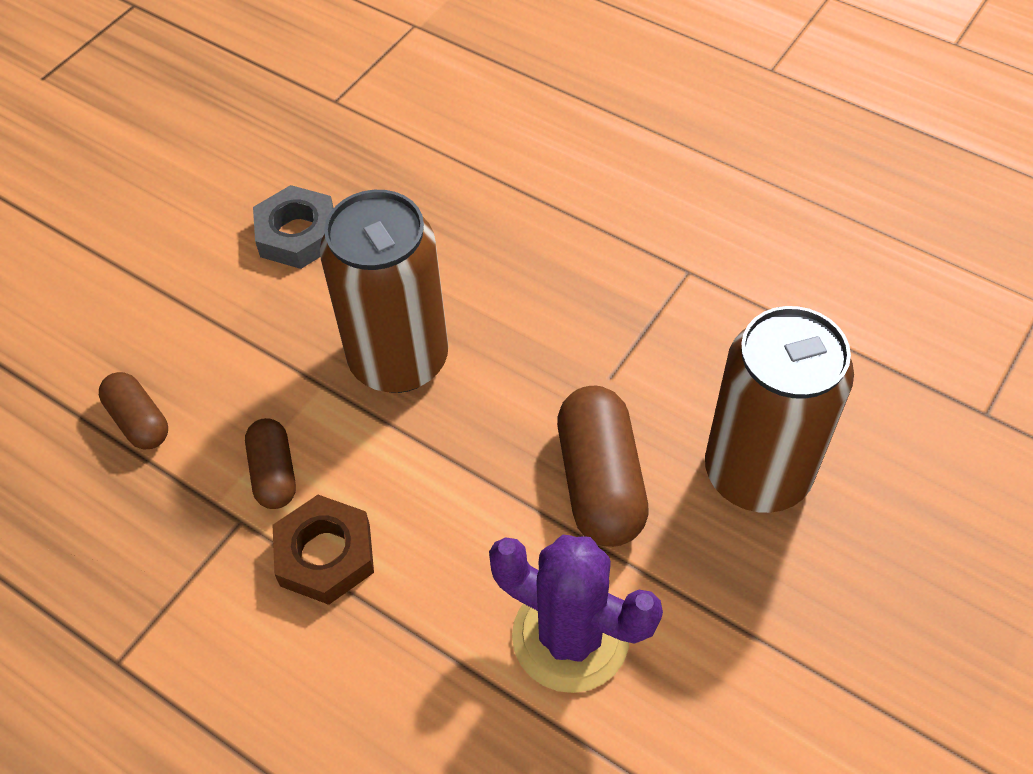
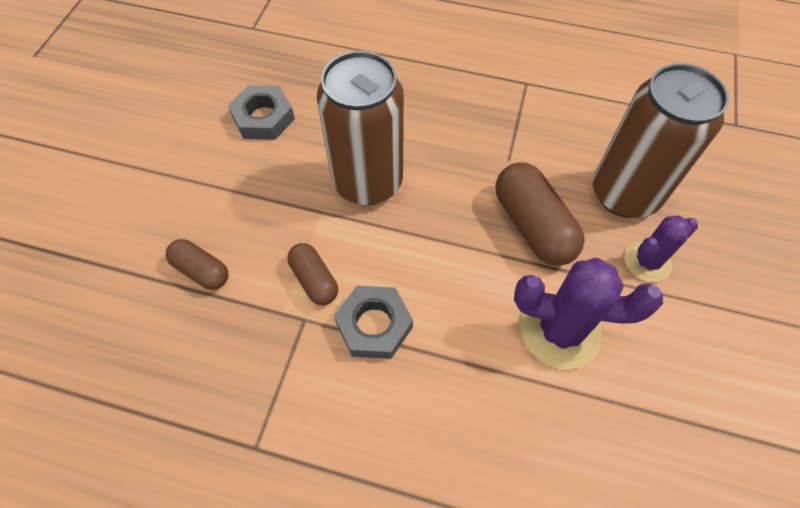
camera: 20 degrees left, 5 degrees up
(325, 555) = (374, 325): brown nut -> grey nut
(742, 579) = (647, 262): none -> purple cactus

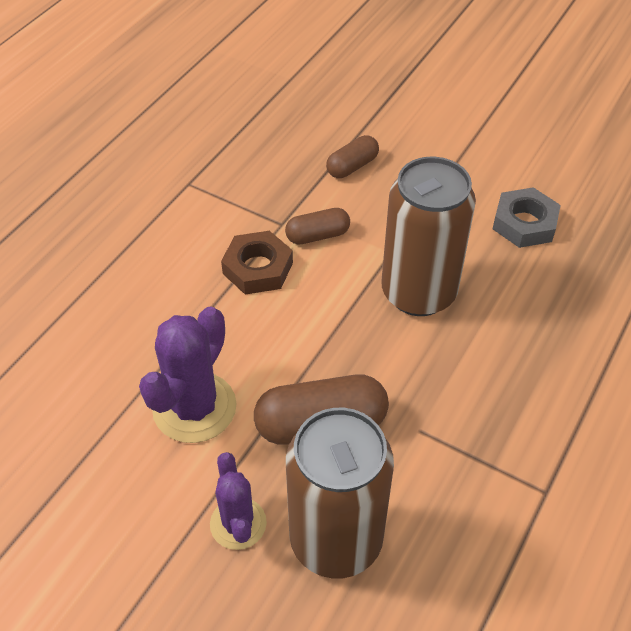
camera: 105 degrees right, 10 degrees down
(374, 325) = (258, 268): grey nut -> brown nut

